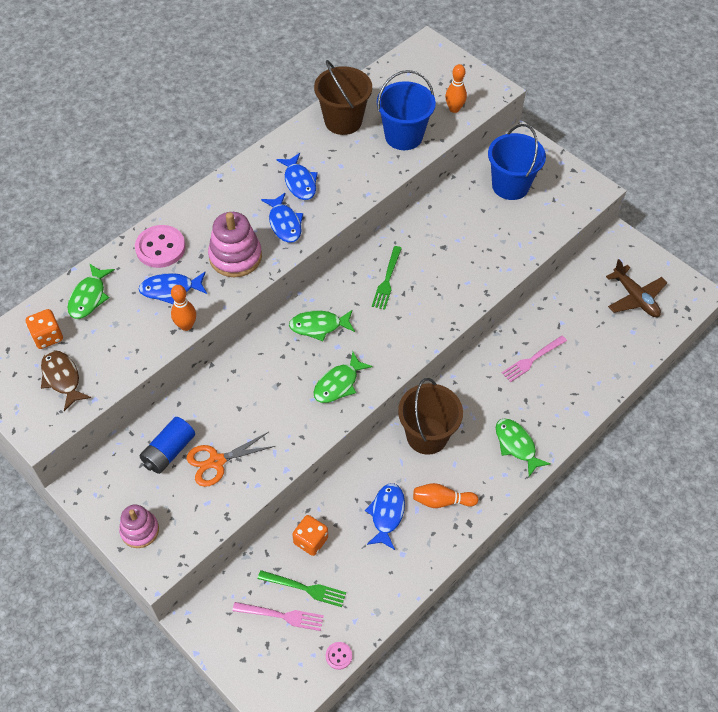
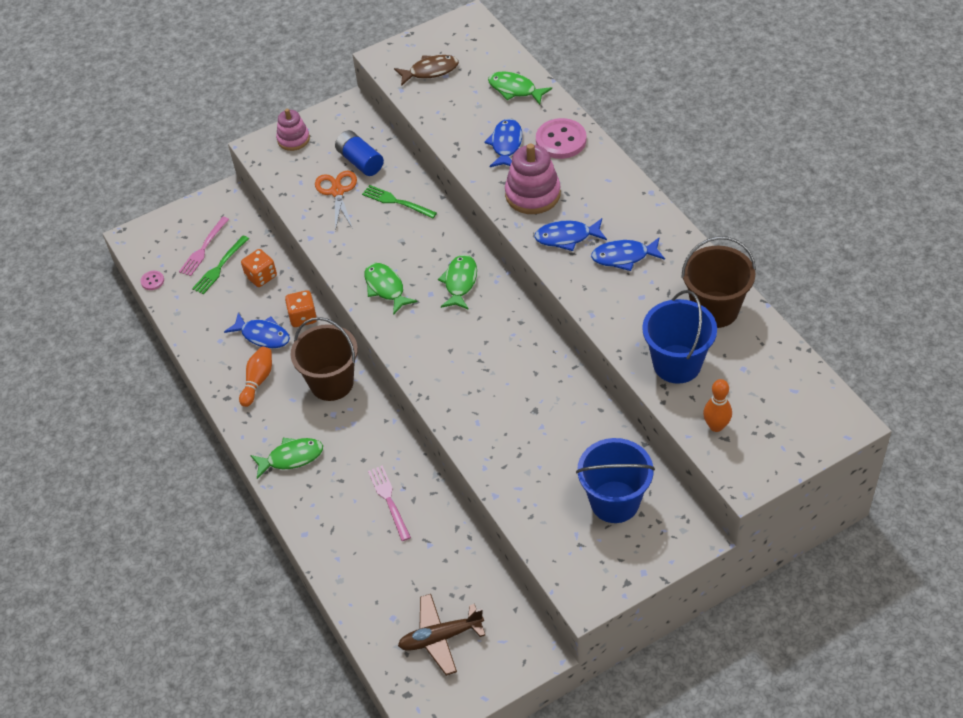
camera: 110 degrees right, 5 degrees down
(47, 337) = (478, 63): orange dice -> orange dice (303, 317)
(186, 325) = (459, 152): orange bowling pin -> none
(387, 280) = (501, 349): green fork -> green fork (396, 202)

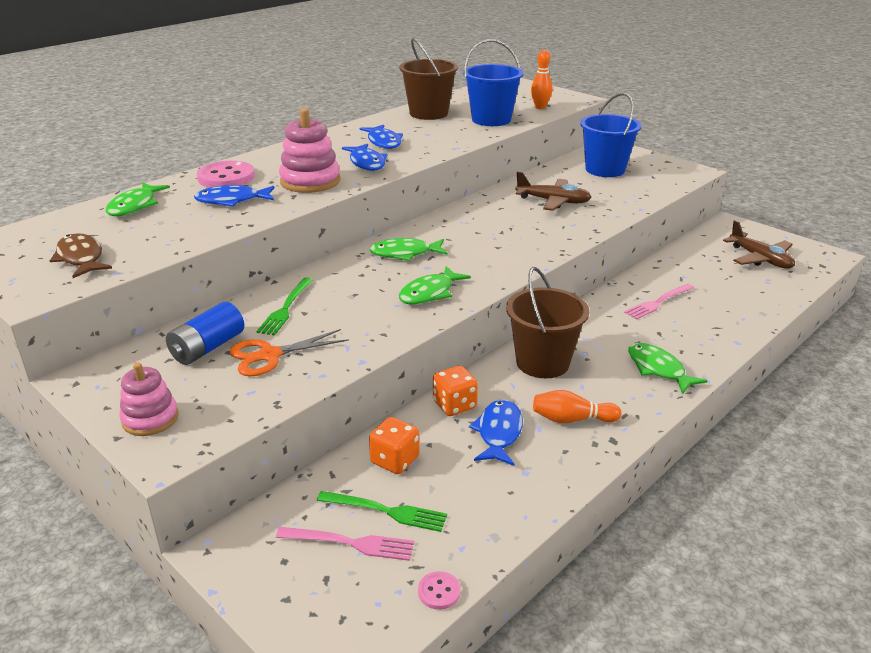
camera: 110 degrees left, 20 degrees down
(537, 422) = (553, 201): none -> brown plane

